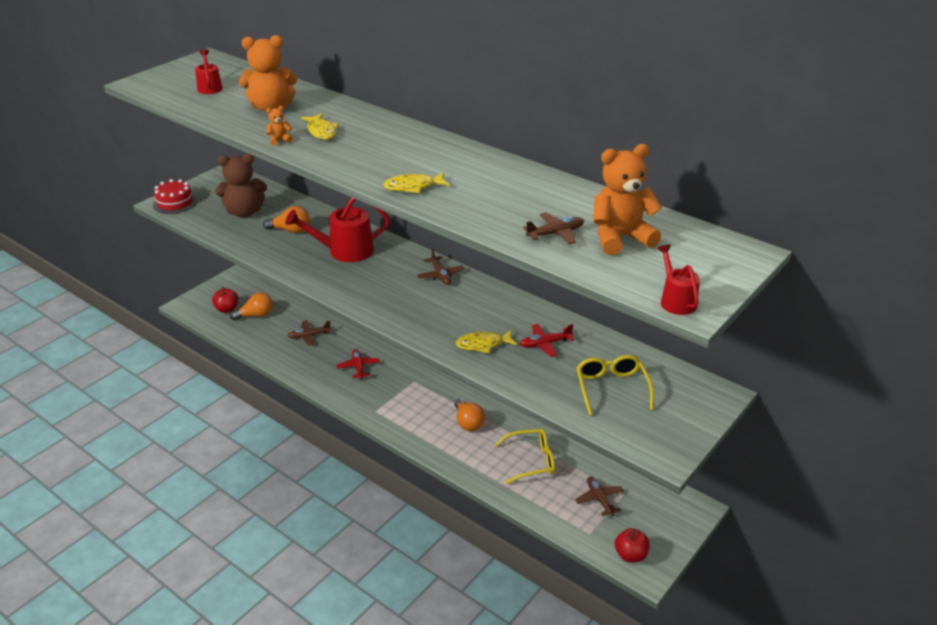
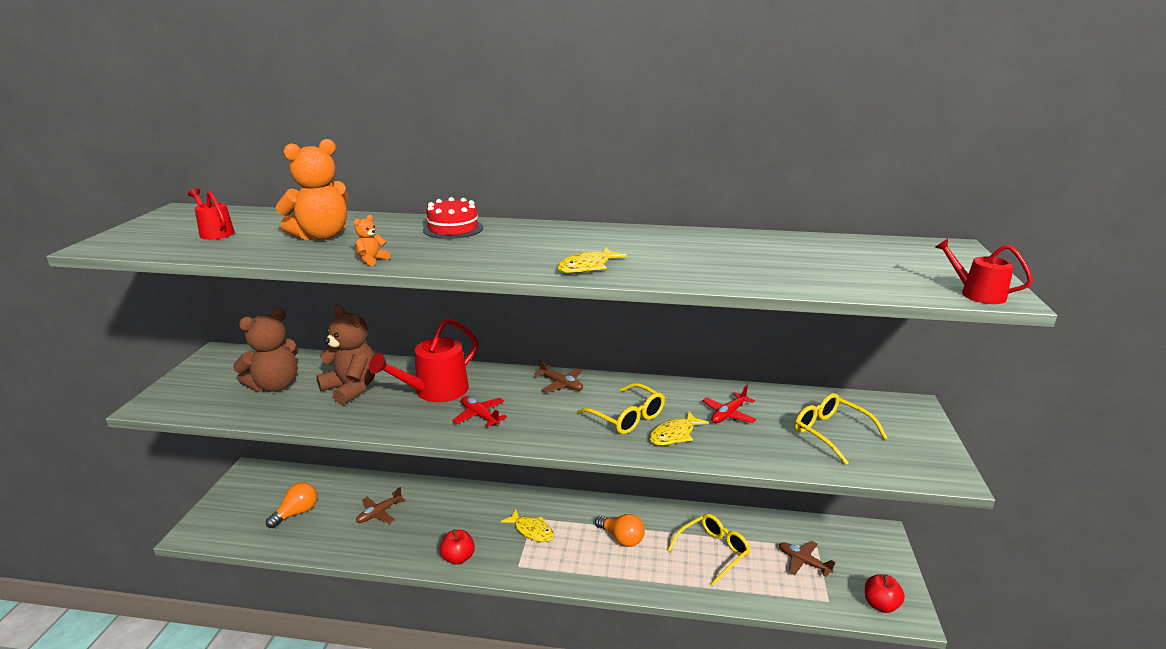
camera: 30 degrees left, 10 degrees down
(175, 203) = (168, 400): red cake -> red cake (453, 229)
(227, 309) = (254, 518): red apple -> red apple (458, 558)
(291, 230) = (351, 388): orange light bulb -> brown teddy bear
(321, 131) = (413, 244): yellow fish -> yellow fish (532, 530)
(358, 367) = (461, 526): red plane -> red plane (479, 416)
(462, 319) = (627, 417): none -> yellow glasses
(555, 233) = (786, 271): brown plane -> none
(620, 238) = (843, 261): orange teddy bear -> none

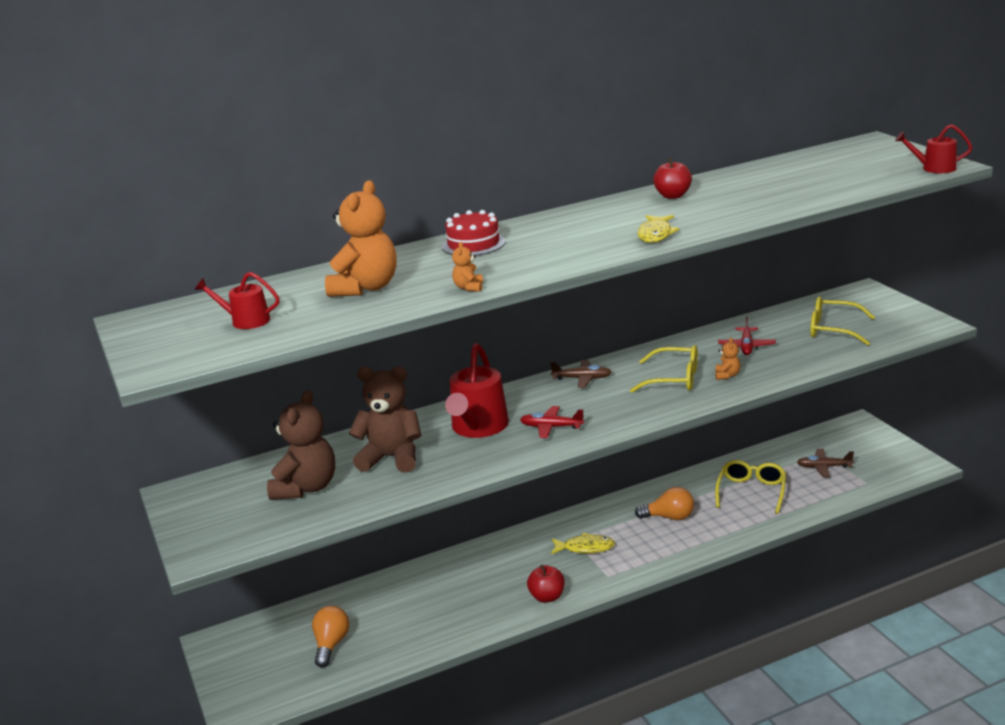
camera: 30 degrees left, 0 degrees up
(379, 513) = (420, 604): brown plane -> none
(674, 435) = (727, 375): yellow fish -> orange teddy bear
(880, 604) = (902, 468): red apple -> red apple (673, 196)

